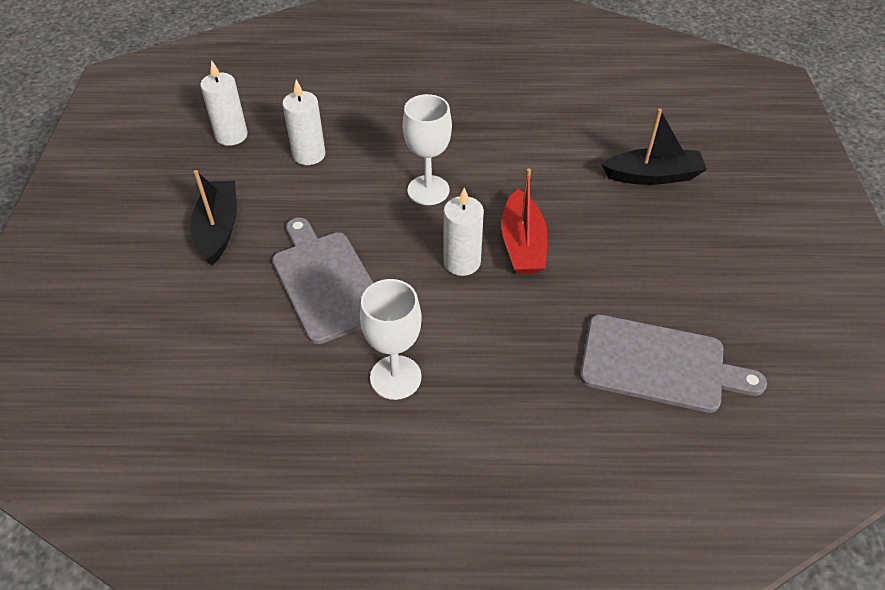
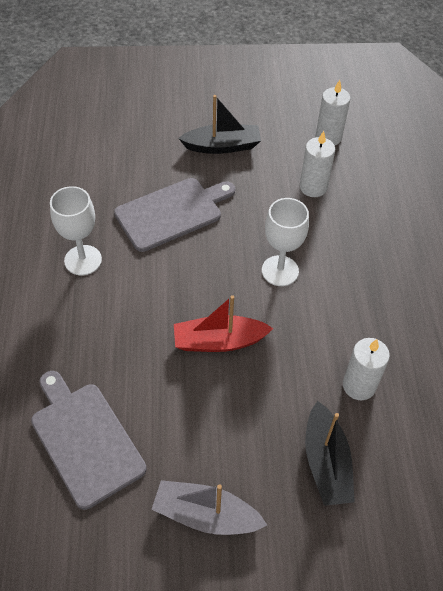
camera: 85 degrees right, 5 degrees up
(462, 262) = (196, 297): white candle -> white candle (359, 385)
(659, 364) = (85, 439): grey cutting board -> grey cutting board turned 135 degrees clockwise
(723, 262) = (206, 515): none -> grey boat

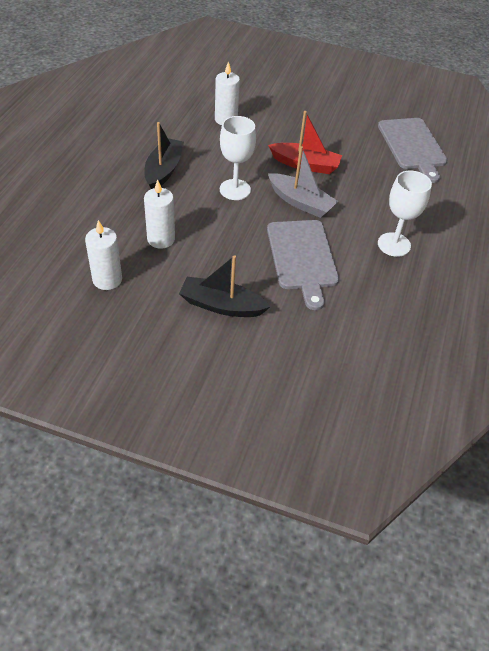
camera: 160 degrees left, 5 degrees down
(172, 213) = (302, 258): grey cutting board -> grey cutting board turned 90 degrees counterclockwise
(206, 515) = (350, 101): grey boat -> grey boat (300, 202)
(326, 462) = (270, 99): black boat -> black boat (163, 170)

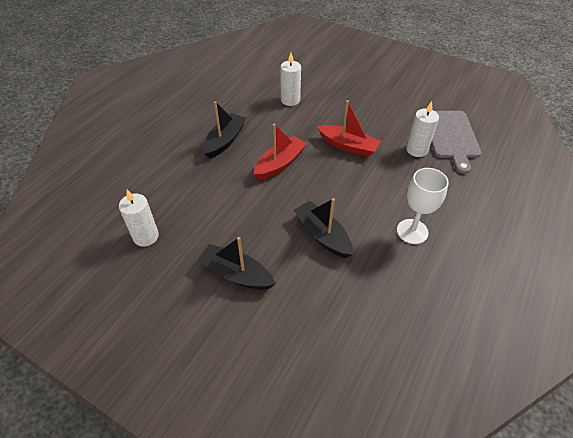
camera: 15 degrees right, 0 degrees up
(161, 239) = (203, 203): white candle -> white candle (416, 150)
(235, 190) = (280, 163): white goblet -> red boat
(300, 202) = (335, 181): grey boat -> none
(302, 258) = (322, 235): grey cutting board -> black boat

